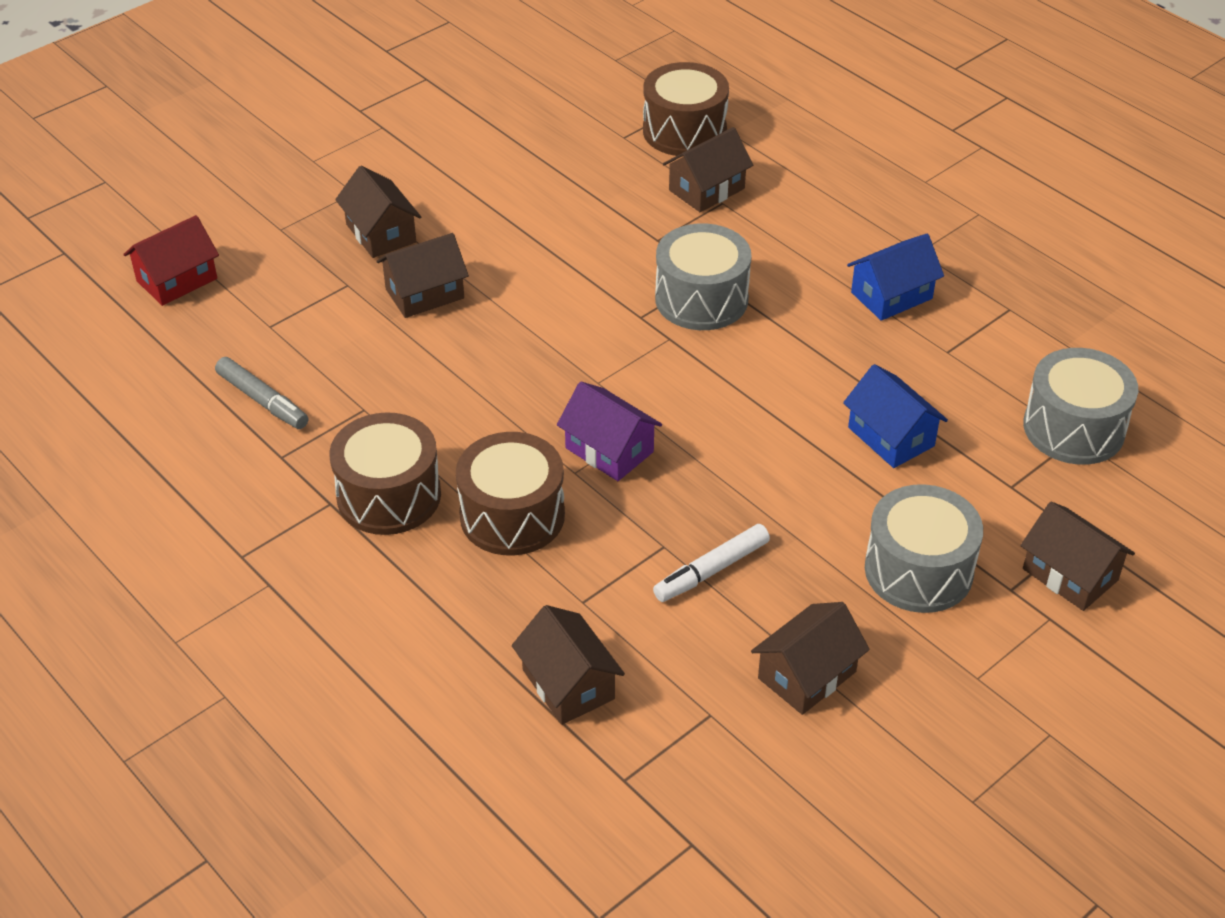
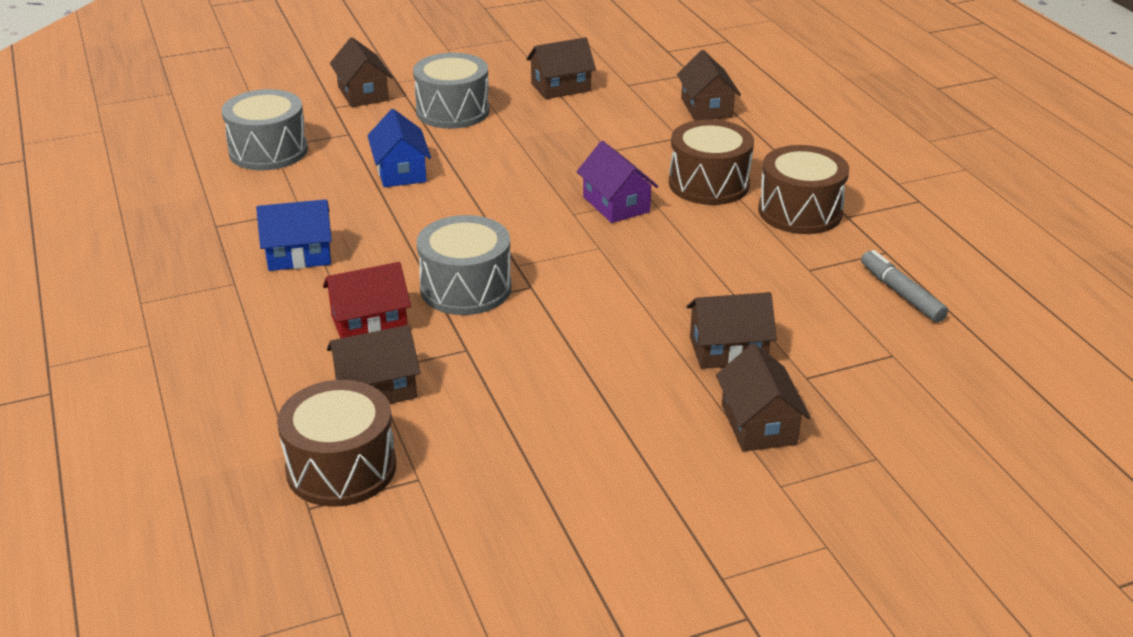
camera: 160 degrees left, 10 degrees down
(177, 280) = (998, 424): red house -> red house (369, 323)
(711, 570) = (585, 134): white marker -> none

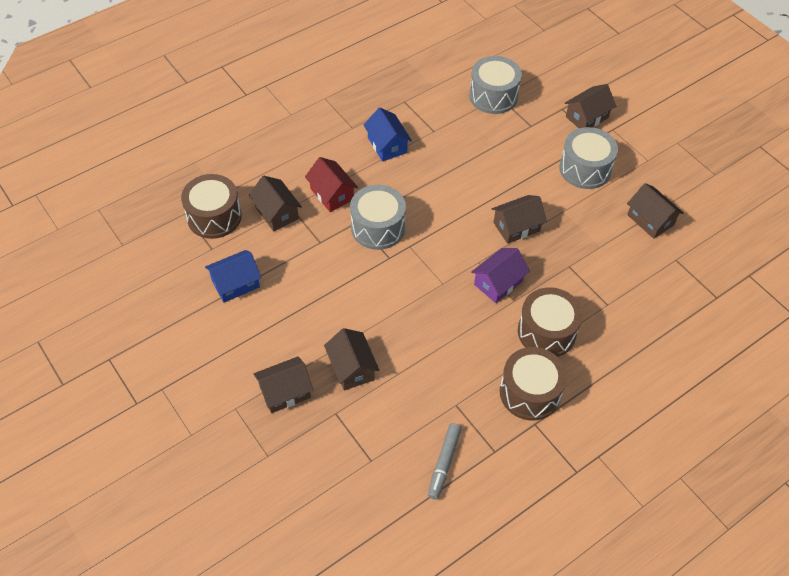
camera: 75 degrees right, 20 degrees up
(400, 171) = (495, 163): blue house -> blue house (235, 284)
(706, 108) = (662, 315): brown house -> brown house (516, 227)
(901, 293) = (444, 463): grey marker -> grey marker turned 150 degrees clockwise

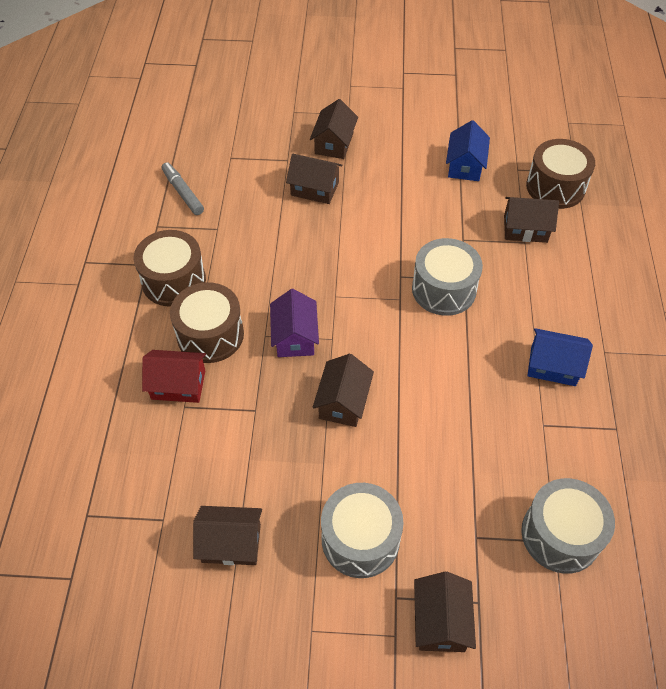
camera: 130 degrees right, 0 degrees up
(332, 194) = (517, 280): red house -> red house (178, 385)

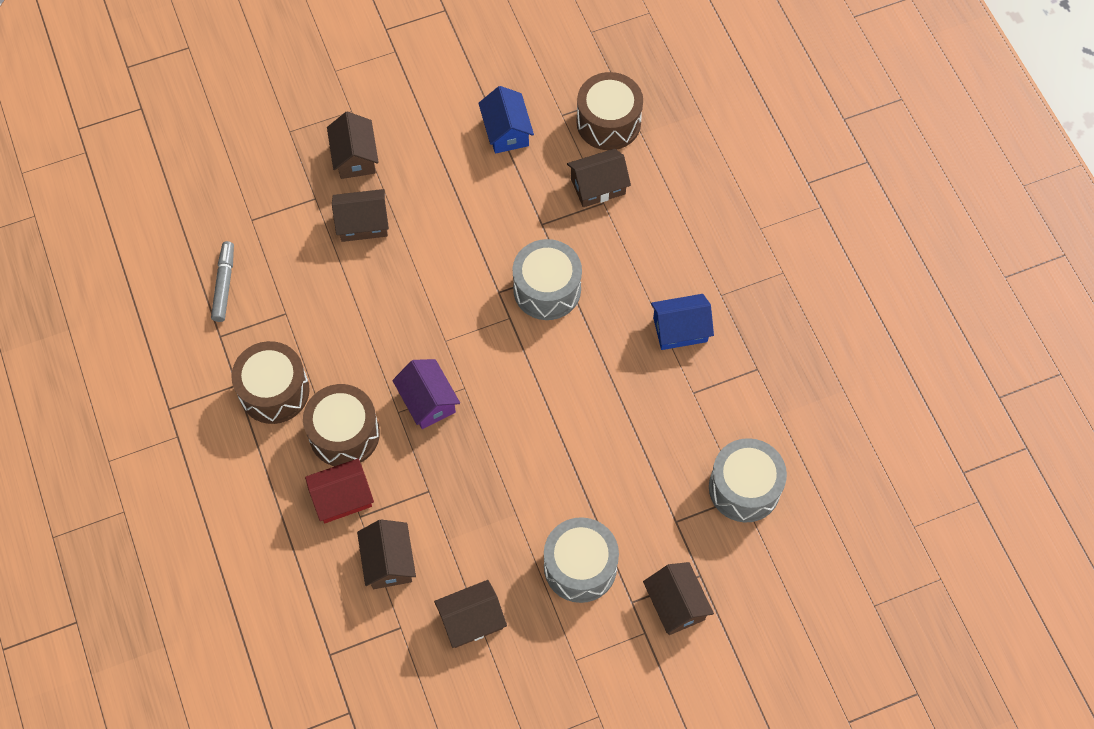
camera: 25 degrees left, 10 degrees up
(183, 192) = (224, 284): grey marker -> grey marker turned 60 degrees clockwise
(343, 402) = (505, 448): brown house -> brown house (388, 561)

